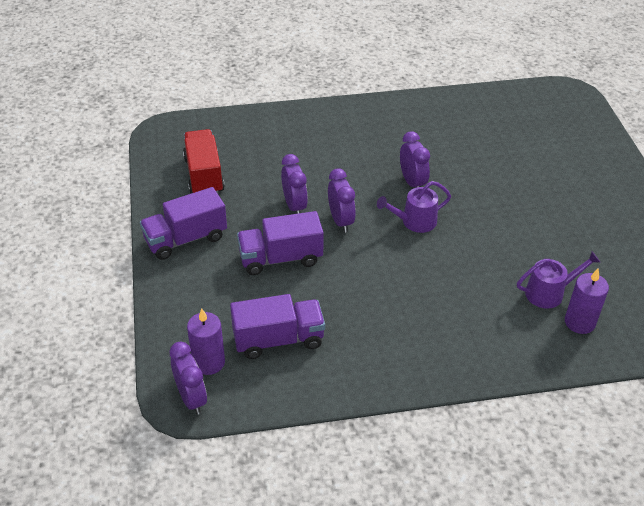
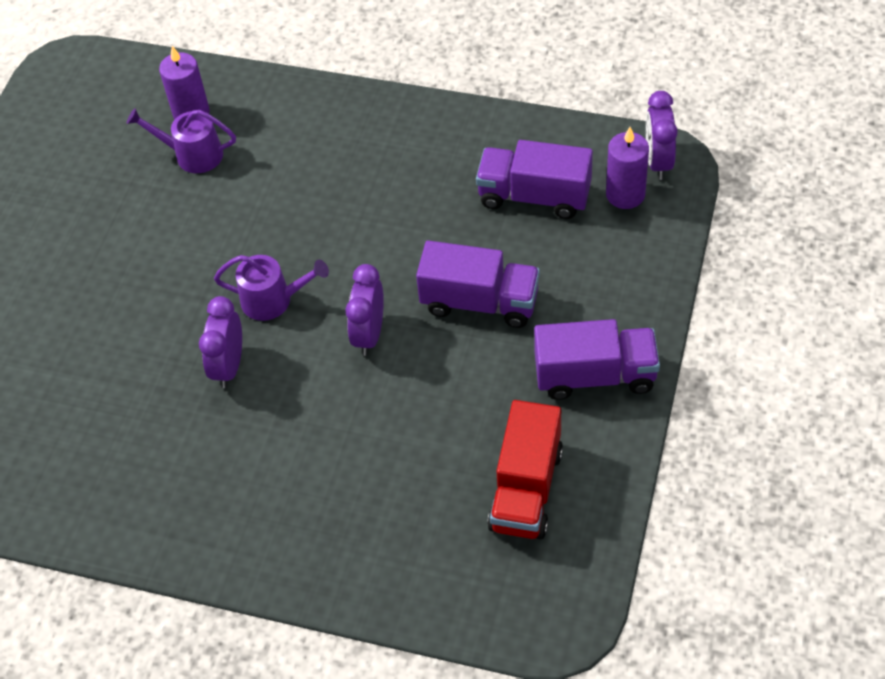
camera: 150 degrees left, 10 degrees up
(294, 206) = (418, 381): purple clock -> none

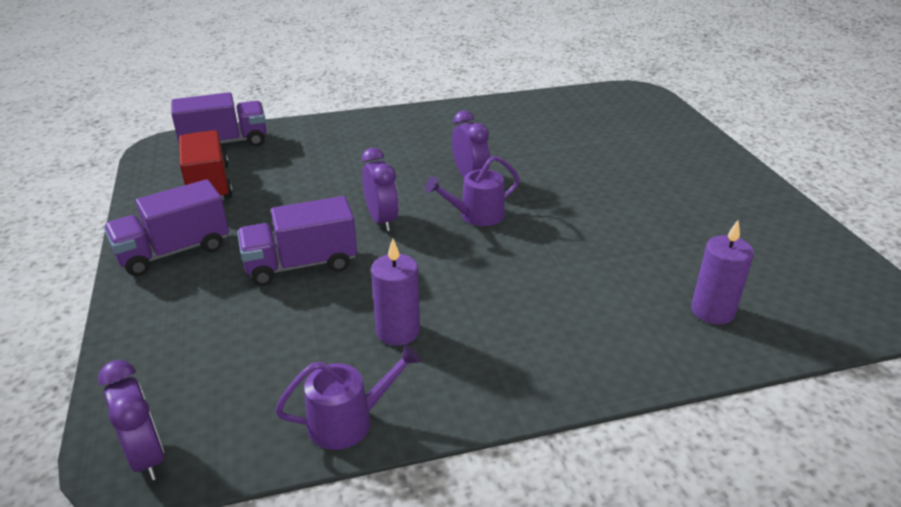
camera: 145 degrees right, 20 degrees down
(193, 154) = (662, 280): purple watering can -> purple watering can (348, 421)
(534, 196) = (292, 363): purple truck -> purple truck (225, 143)
(625, 194) = (182, 401): purple candle -> purple candle (398, 331)

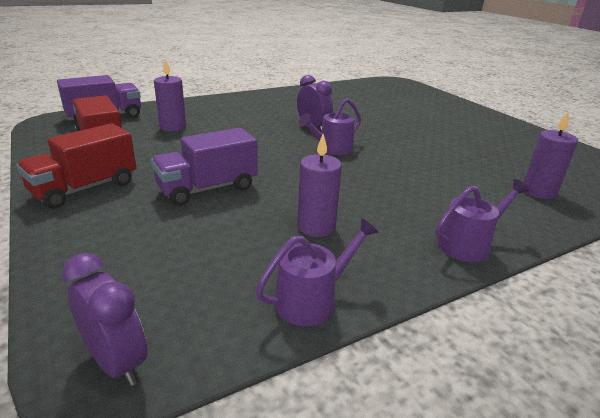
camera: 15 degrees left, 5 degrees down
(174, 251) = (85, 188): purple truck -> red truck
(297, 164) = (173, 127): none -> purple candle
(382, 220) = (260, 156): purple clock -> none
(562, 377) = (468, 244): none -> purple watering can

